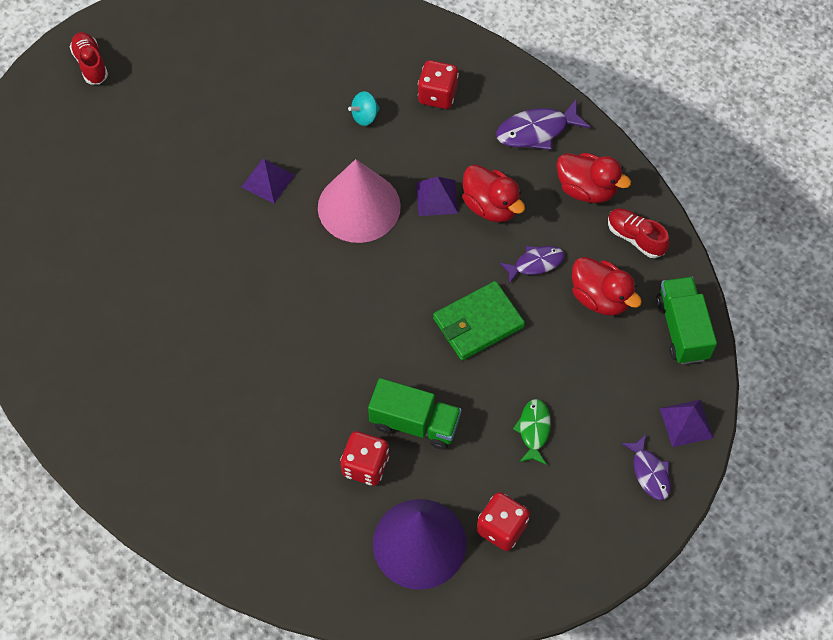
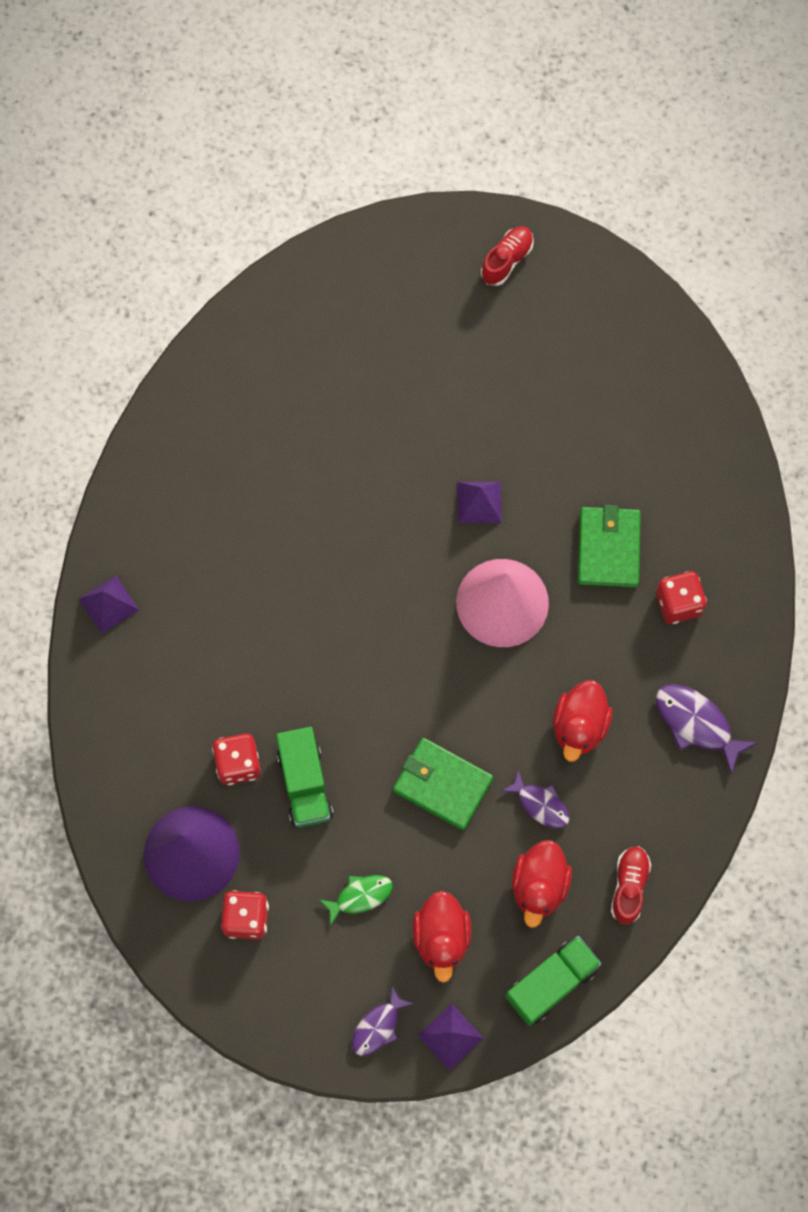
camera: 60 degrees right, 10 degrees up
(365, 116) = (608, 548): turquoise spinning top -> green wallet
(437, 198) = (557, 670): purple pyramid -> purple pyramid (108, 604)
(586, 189) = (657, 809): red duck -> red duck (441, 938)

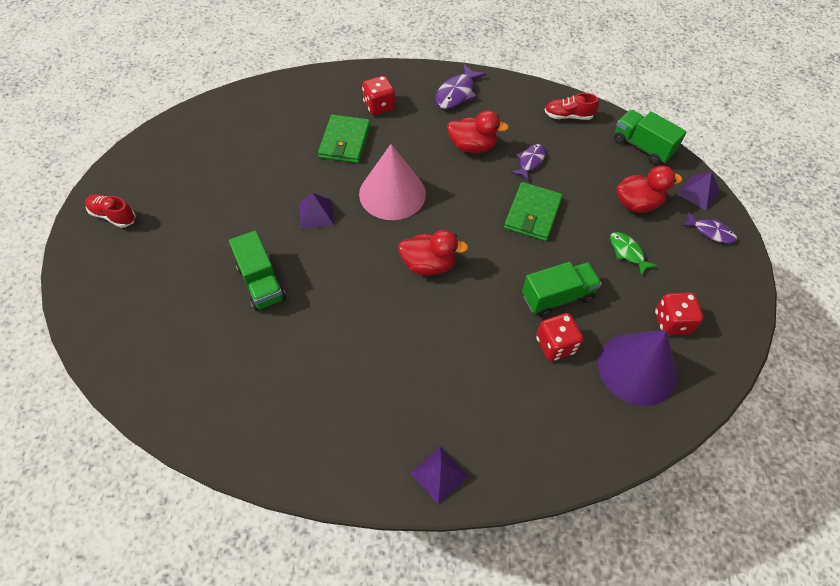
camera: 100 degrees left, 15 degrees down
(379, 433) = (261, 283): none -> green truck
(539, 886) = (584, 157): red duck -> red duck (428, 265)
(608, 548) = (345, 141): green wallet -> green wallet turned 75 degrees counterclockwise

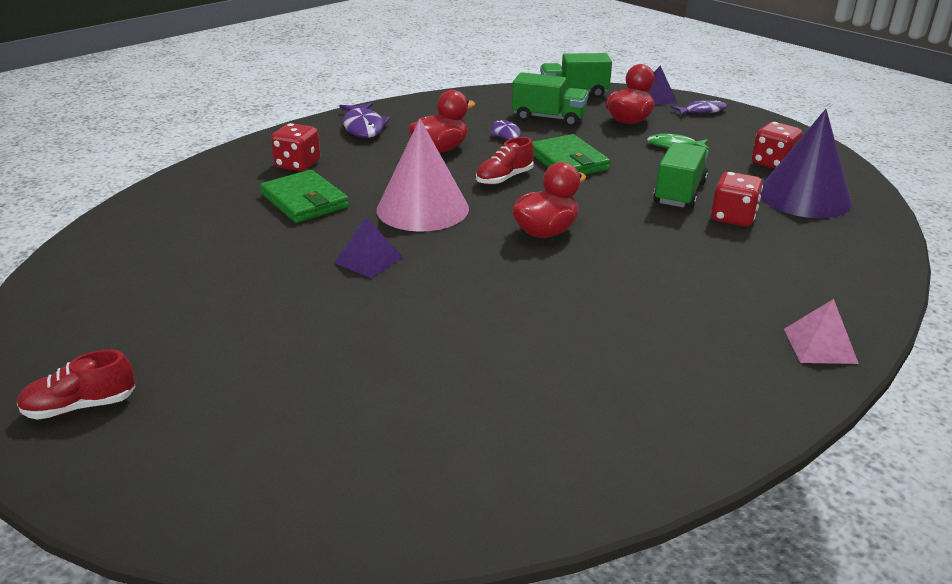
camera: 45 degrees left, 25 degrees down
(261, 283) = (403, 339): green truck -> green truck (548, 118)
(439, 474) = (820, 345): purple pyramid -> pink pyramid
(568, 116) = (487, 101): red shoe -> red shoe (504, 178)

